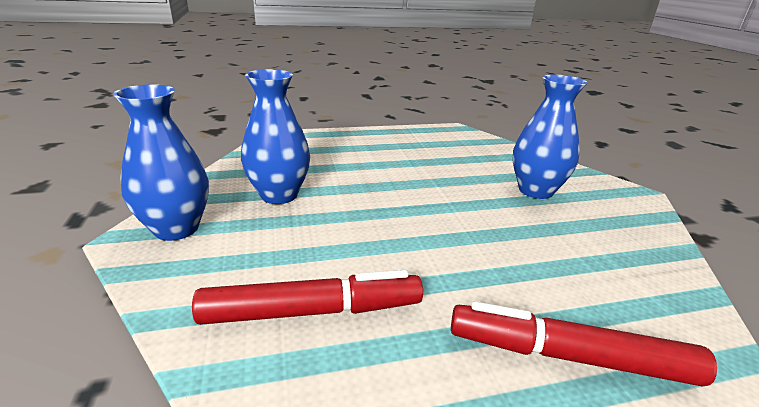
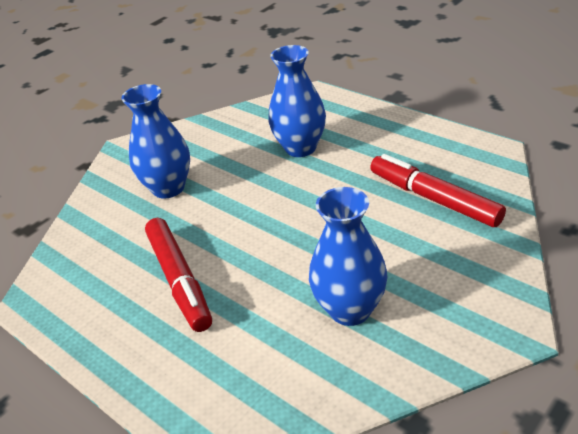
camera: 120 degrees left, 10 degrees up
(176, 228) = (470, 319): blue vase -> blue vase (300, 148)
(569, 356) = (350, 125): red marker -> red marker (180, 280)

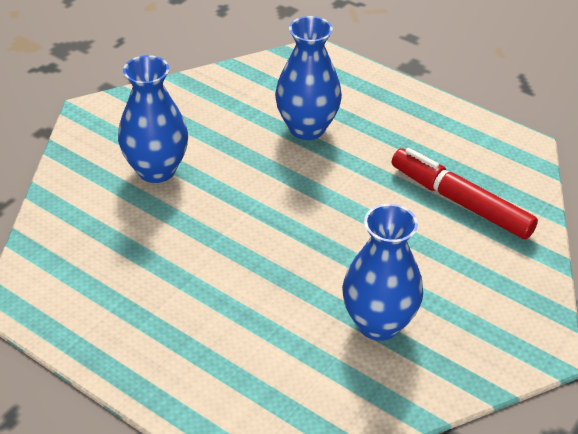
camera: 10 degrees left, 5 degrees up
(180, 280) = (189, 283): red marker -> none

